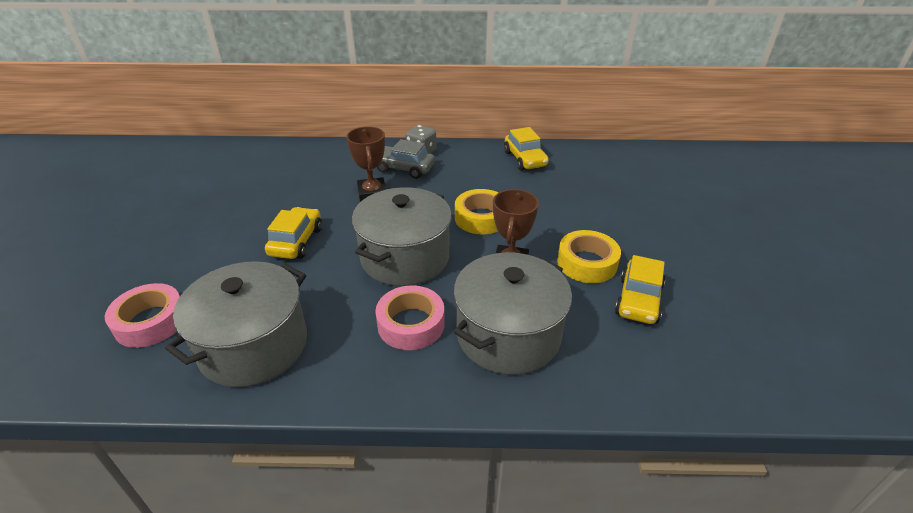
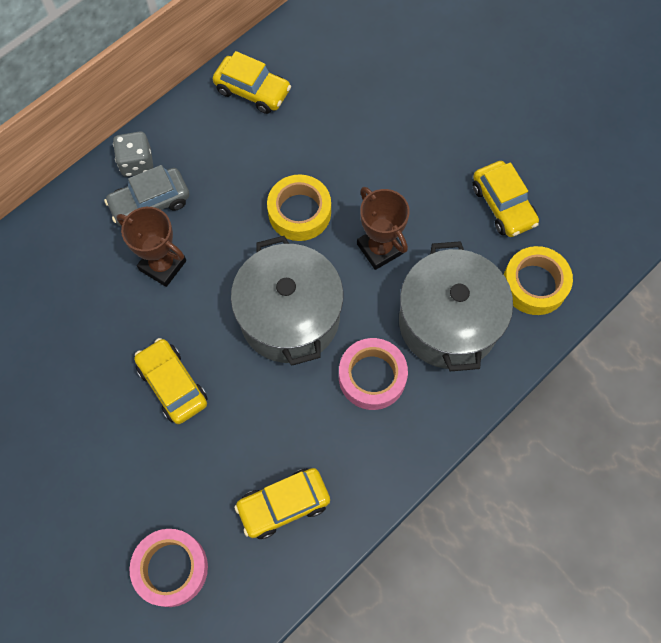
camera: 45 degrees left, 30 degrees up
(254, 346) = (283, 505): grey pot -> yellow car
(587, 263) = (434, 195): yellow tape -> yellow tape (534, 284)

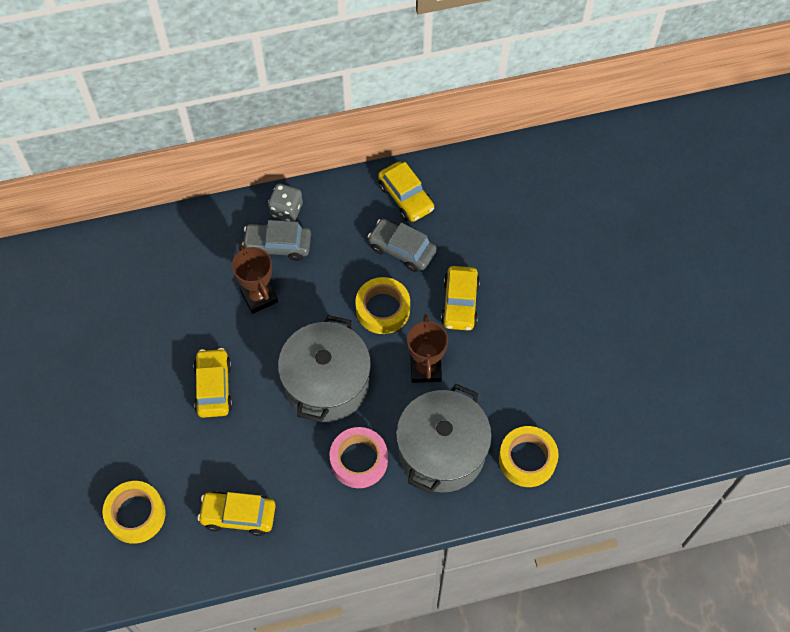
camera: 30 degrees right, 5 degrees down
(171, 568) = (136, 514): pink tape -> yellow tape
(281, 144) = (402, 249): none -> grey car
(503, 205) = (543, 385): yellow car -> yellow car (460, 303)

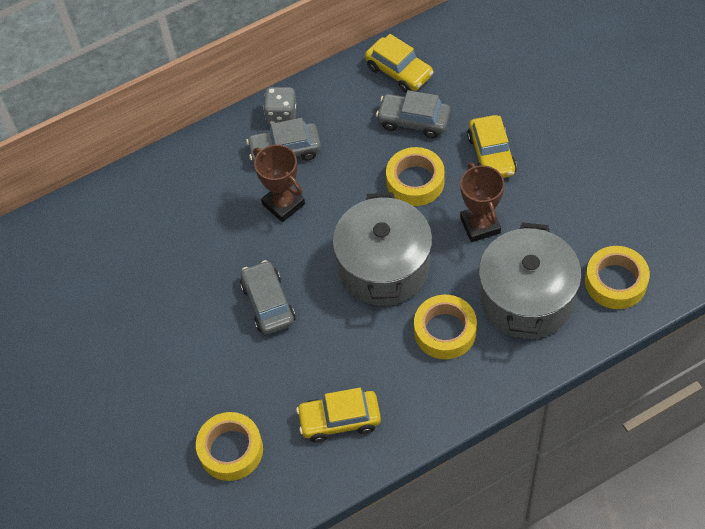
camera: 10 degrees left, 5 degrees down
(213, 387) = (268, 303): yellow car -> grey car
(359, 460) = (445, 331): pink tape -> yellow tape

